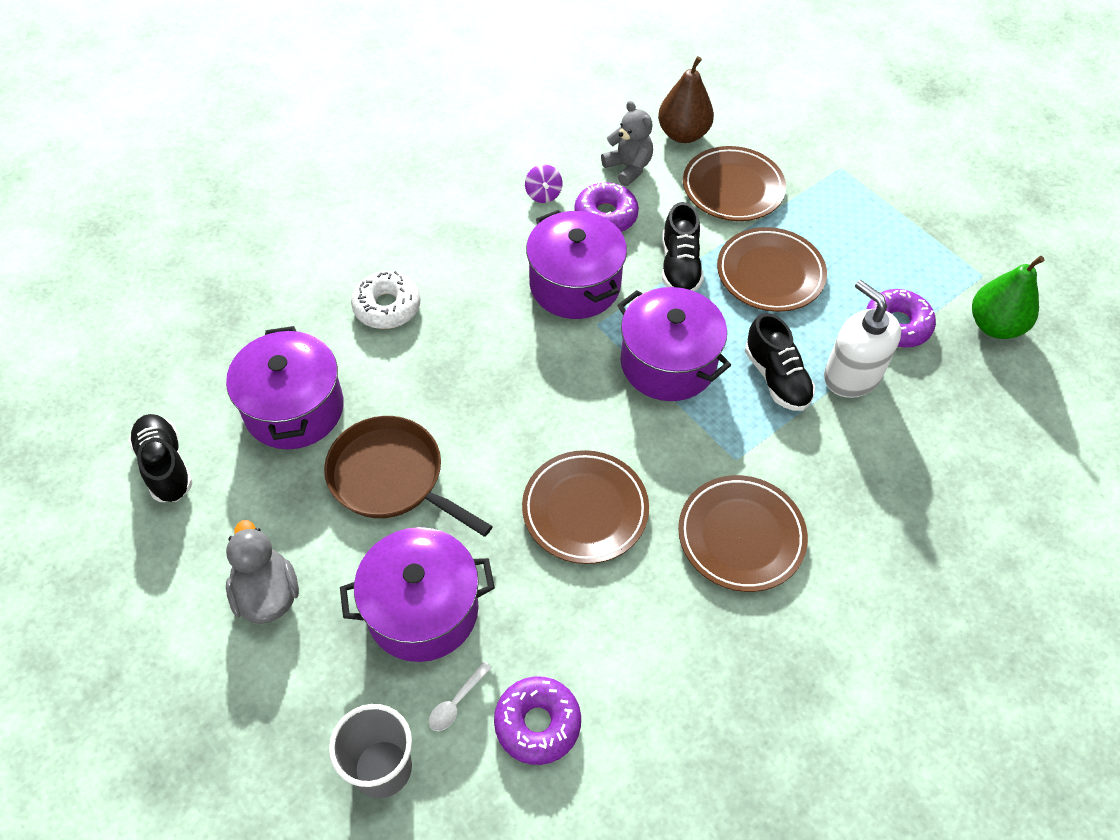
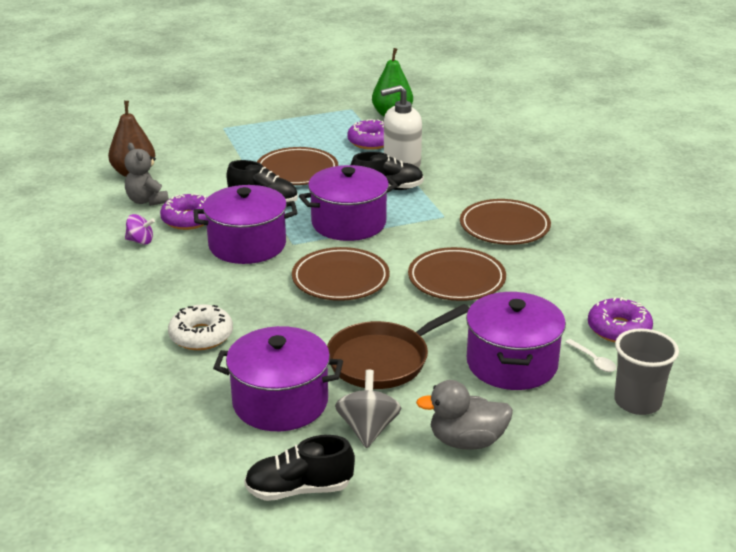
camera: 70 degrees left, 25 degrees down
(268, 497) = (368, 429): none -> grey spinning top
(628, 168) = (147, 201): grey teddy bear -> grey teddy bear turned 105 degrees counterclockwise
(733, 188) = (207, 167): brown plate -> brown plate (340, 279)

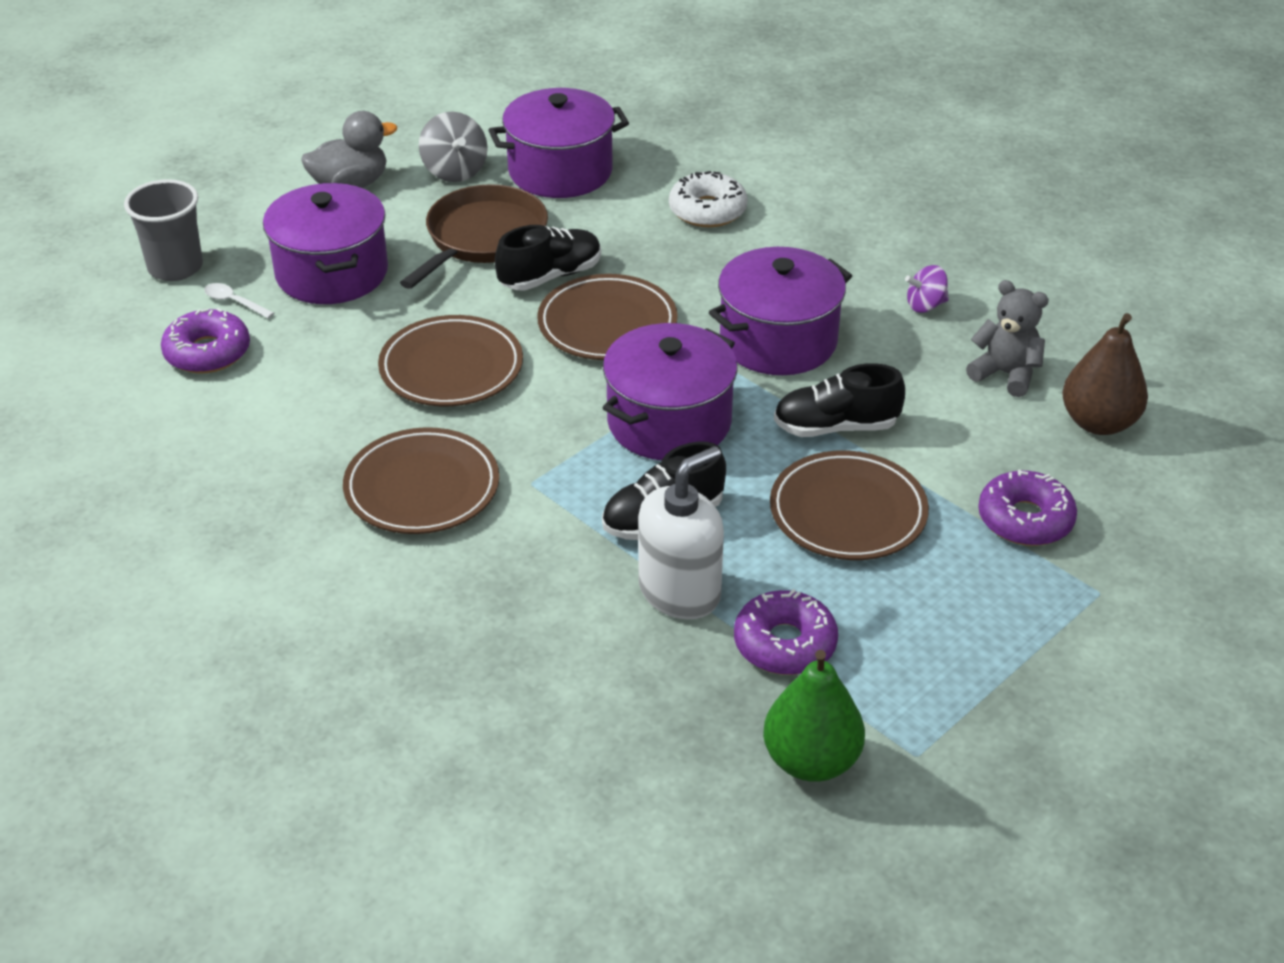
camera: 155 degrees right, 10 degrees up
(188, 219) = (906, 359): purple donut -> purple donut (1025, 519)
(299, 489) = (485, 113): black shoe -> black shoe (550, 276)

